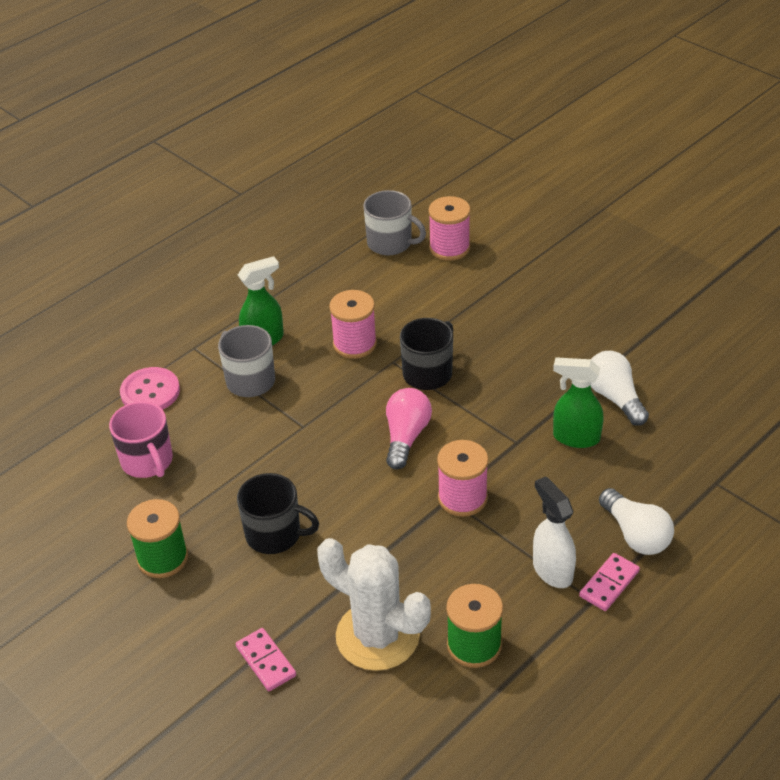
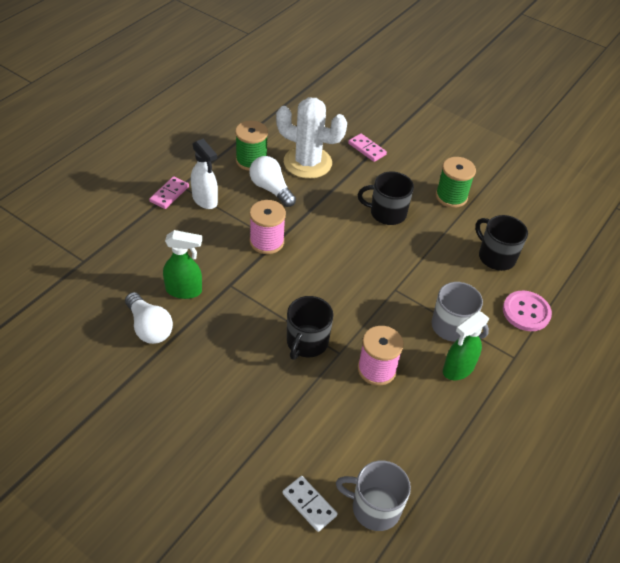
camera: 165 degrees right, 5 degrees up
(148, 461) = (495, 256): pink mug -> black mug
(406, 437) = (314, 284): pink light bulb -> none
(449, 248) = (309, 504): pink spool -> white domino
(636, 534) = (148, 223): white light bulb -> white light bulb (271, 189)

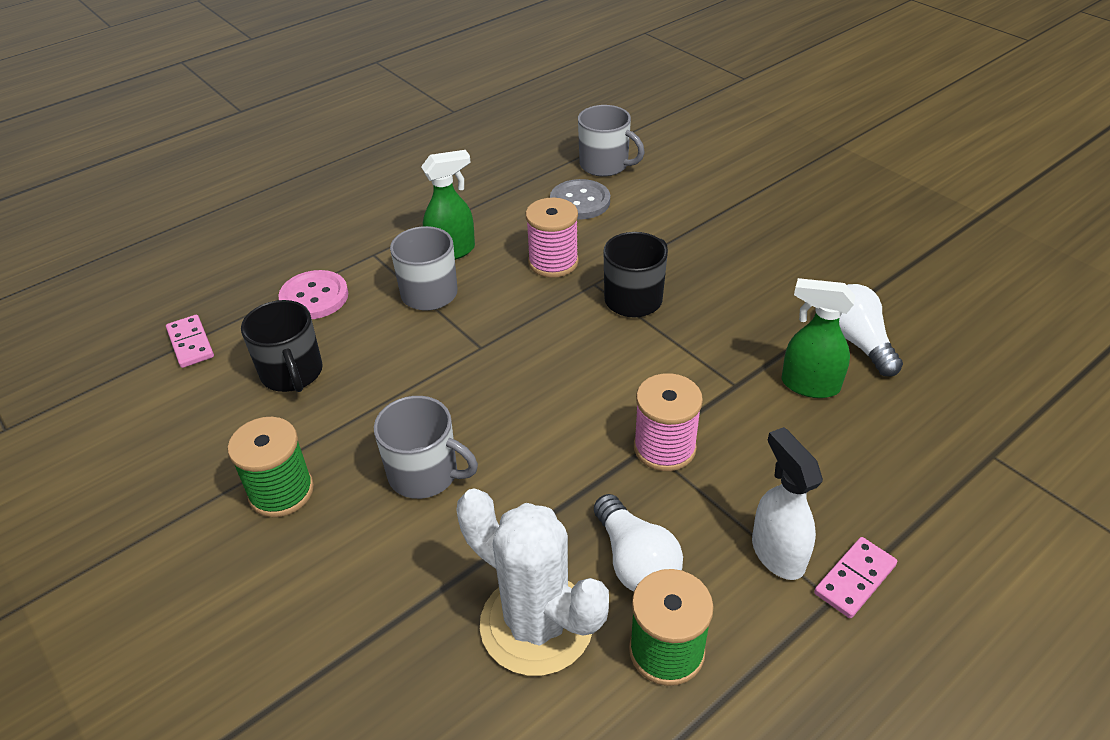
camera: 160 degrees left, 5 degrees down
(309, 504) = (669, 173): white domino -> none
(367, 149) = (382, 646): pink domino -> pink domino (190, 343)
(380, 446) = (580, 201): none -> grey button
(387, 213) = (425, 474): black mug -> grey mug

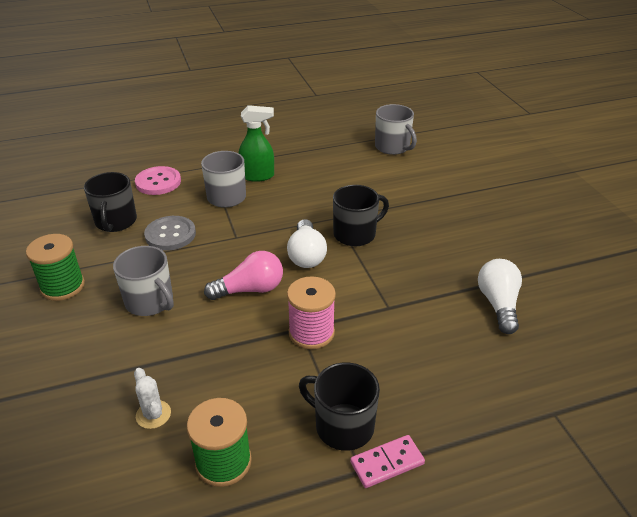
camera: 20 degrees right, 5 degrees down
(190, 343) = (73, 190): pink domino -> none
(536, 624) = (153, 414): white cactus -> white cactus, size x0.43
(549, 415) = (250, 289): none -> pink light bulb
(553, 262) = (317, 198): pink spool -> none
(580, 201) = (360, 165): grey button -> grey button (170, 234)
(635, 561) = (242, 398): white light bulb -> white light bulb (306, 255)
(777, 553) = (342, 426): white spray bottle -> black mug
(809, 385) = (442, 322): green spray bottle -> none

